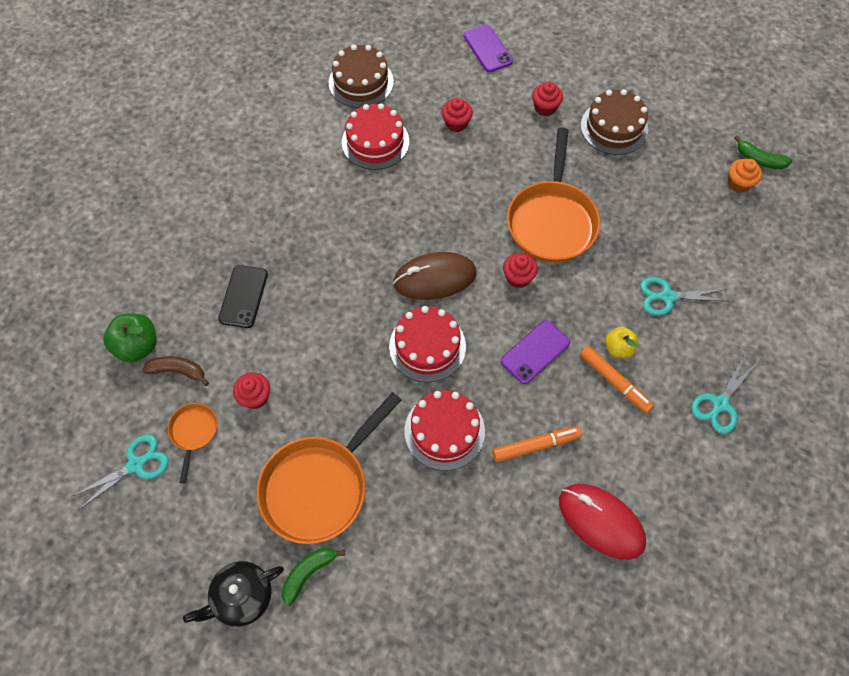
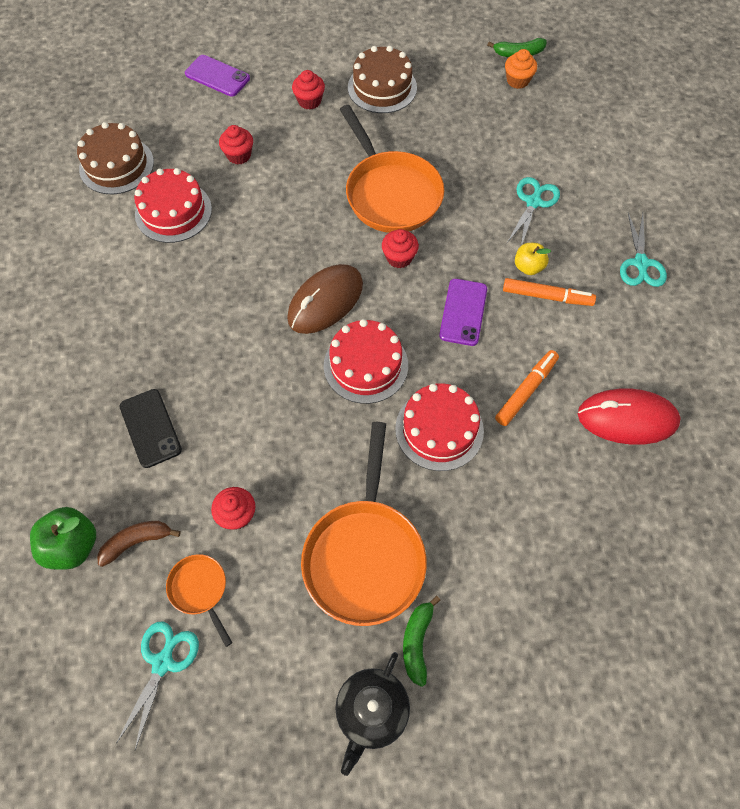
camera: 35 degrees left, 0 degrees up
(667, 296) = (533, 202): turquoise scissors -> turquoise scissors turned 150 degrees clockwise

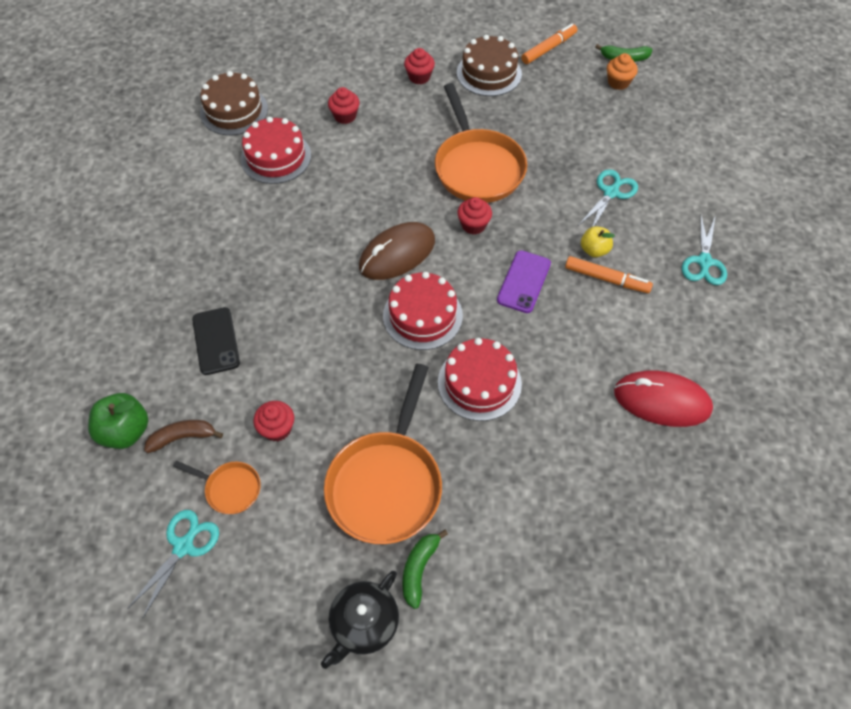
camera: 10 degrees right, 5 degrees down
(200, 590) = (230, 488): orange pan -> orange pan turned 135 degrees clockwise
(217, 76) = (340, 45): purple phone -> none
(526, 391) = (569, 361): orange marker -> orange marker (549, 48)

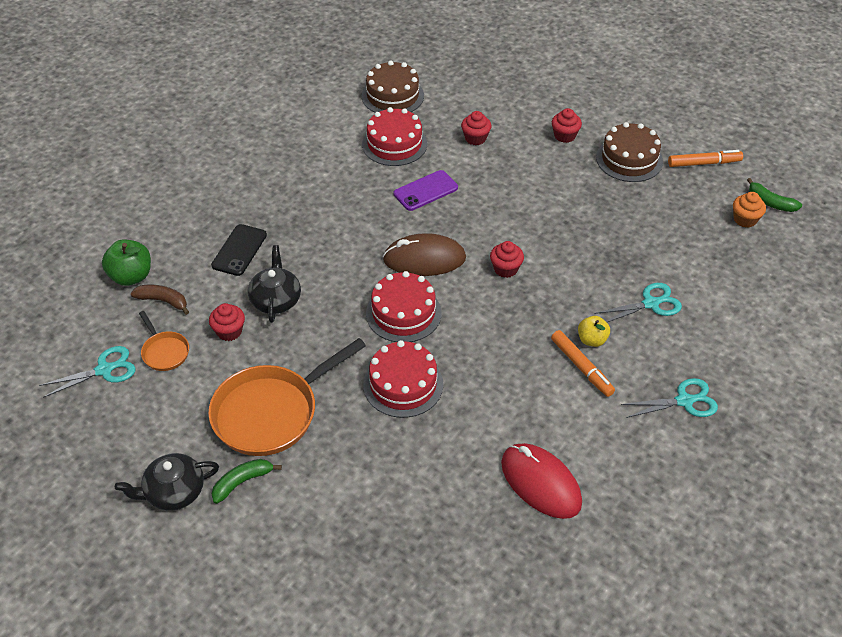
camera: 35 degrees right, 10 degrees down
(295, 370) = (276, 300): none -> black teapot
(477, 167) = (550, 227): orange pan -> none
(524, 282) = (508, 332): purple phone -> purple phone (425, 191)
(704, 262) = (685, 401): turquoise scissors -> turquoise scissors turned 150 degrees counterclockwise

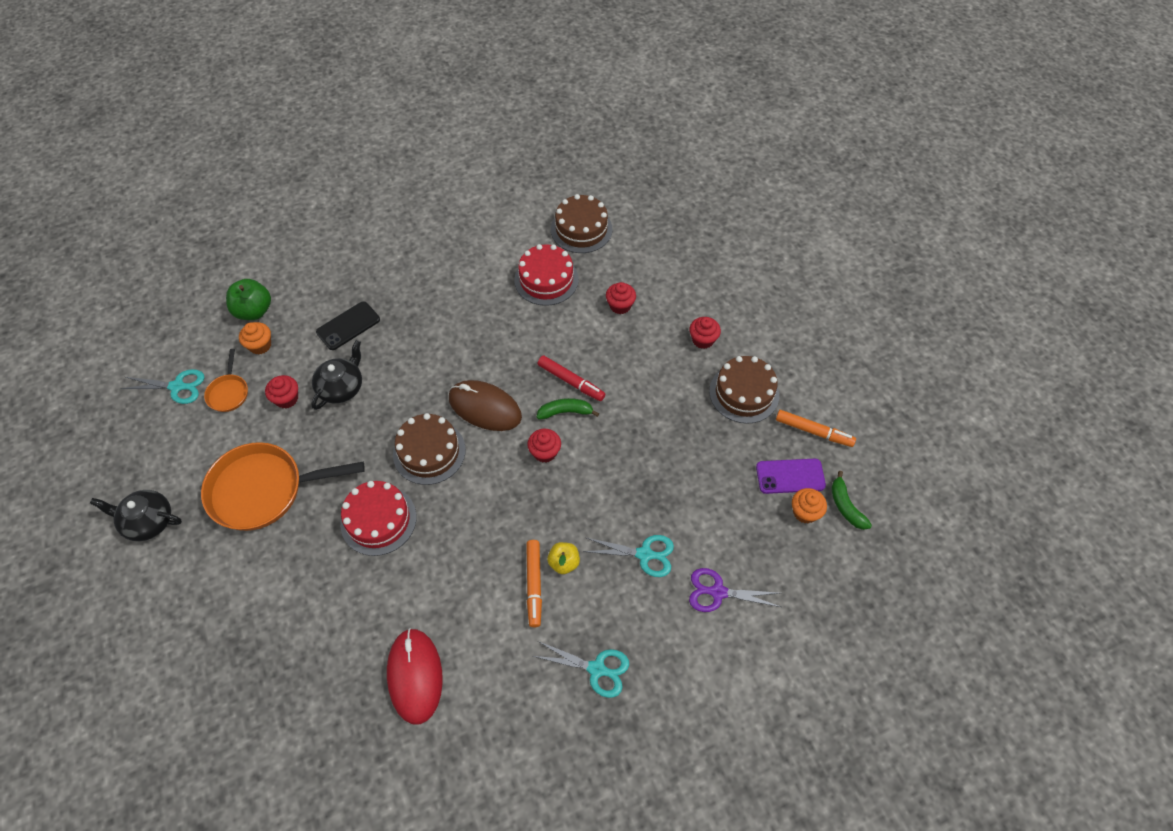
camera: 30 degrees right, 10 degrees up
(163, 301) = (260, 345): brown banana -> orange cupcake
(242, 482) = (199, 541): green banana -> green banana (565, 412)
(403, 313) = (429, 452): red cake -> brown cake
(425, 191) = (537, 340): purple phone -> purple phone (790, 476)
(482, 209) = (571, 381): none -> red marker
(728, 303) = (717, 592): none -> purple scissors

